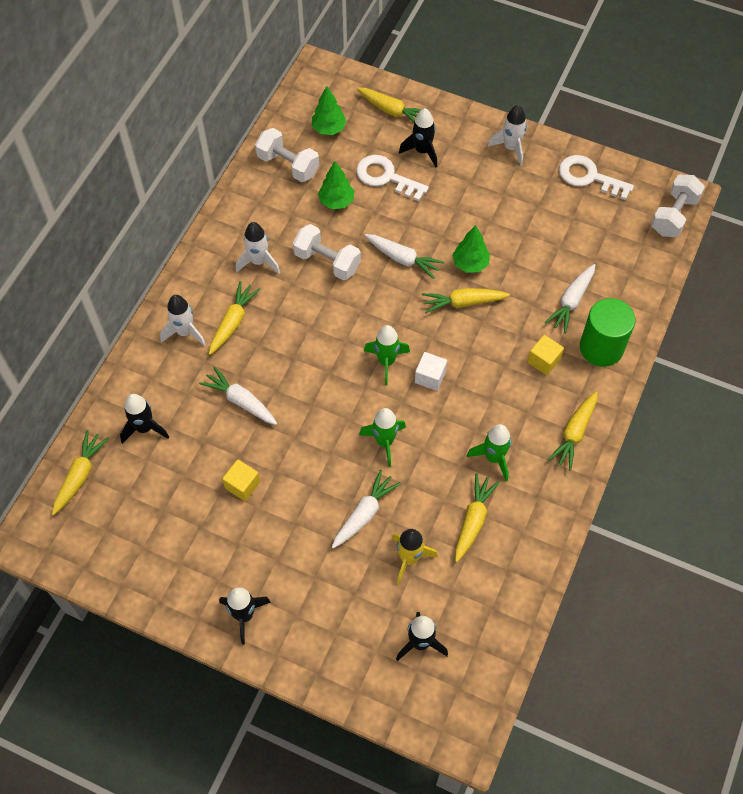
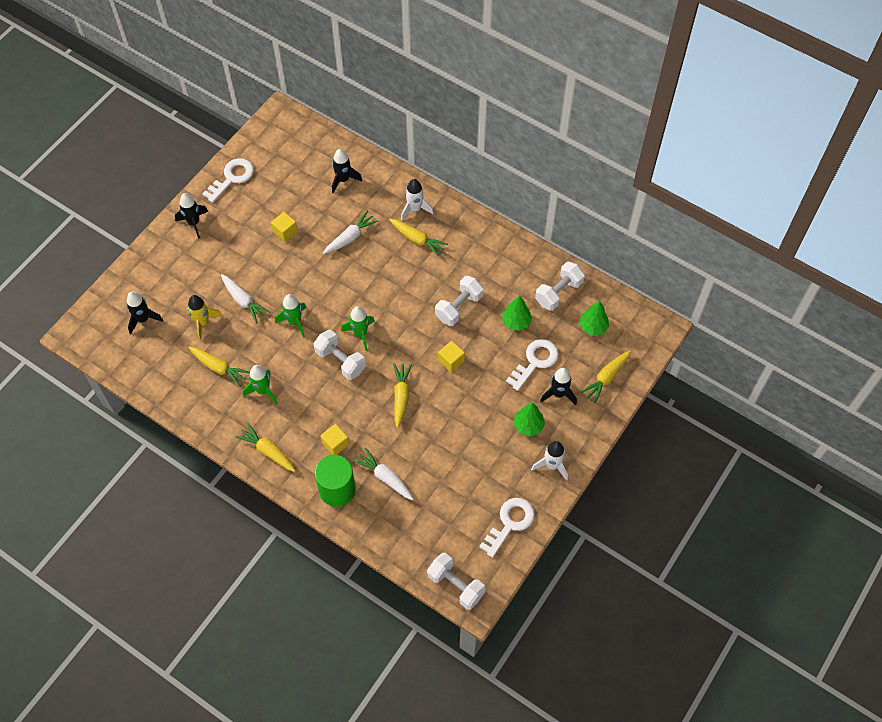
camera: 100 degrees right, 0 degrees up
(80, 475) = (317, 142): yellow carrot -> none
(156, 581) = (232, 178): none -> white key
(259, 262) = (467, 262): white rocket -> none
(403, 259) = (451, 360): white carrot -> yellow cube
(430, 377) = (340, 361): white cube -> white dumbbell
(470, 264) = (437, 408): green tree -> green tree (528, 426)

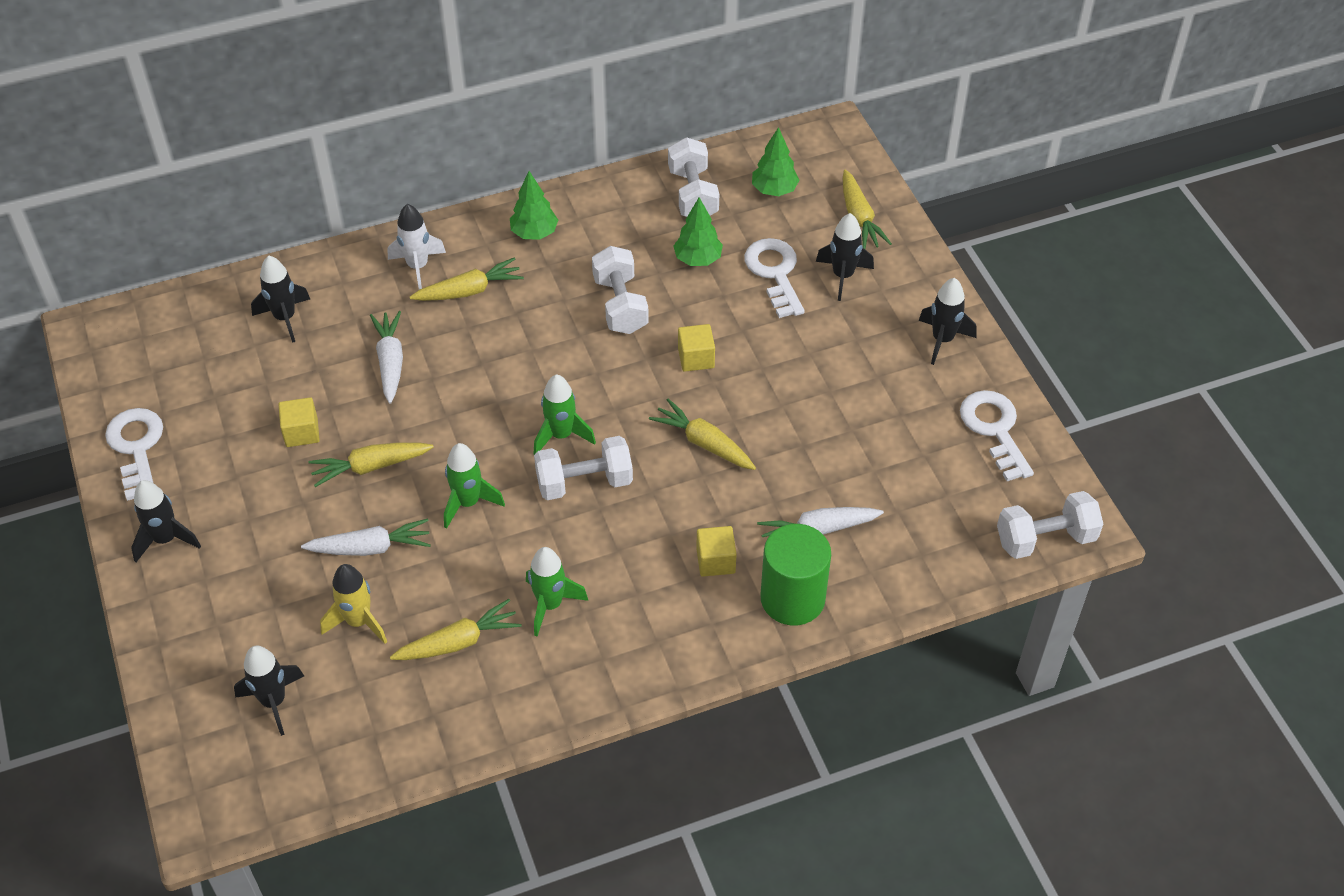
camera: 55 degrees left, 10 degrees down
(268, 451) = (658, 653): yellow carrot -> yellow carrot (370, 467)
(528, 426) = (864, 332): green tree -> green tree (534, 233)
(552, 465) = (942, 340): white rocket -> black rocket

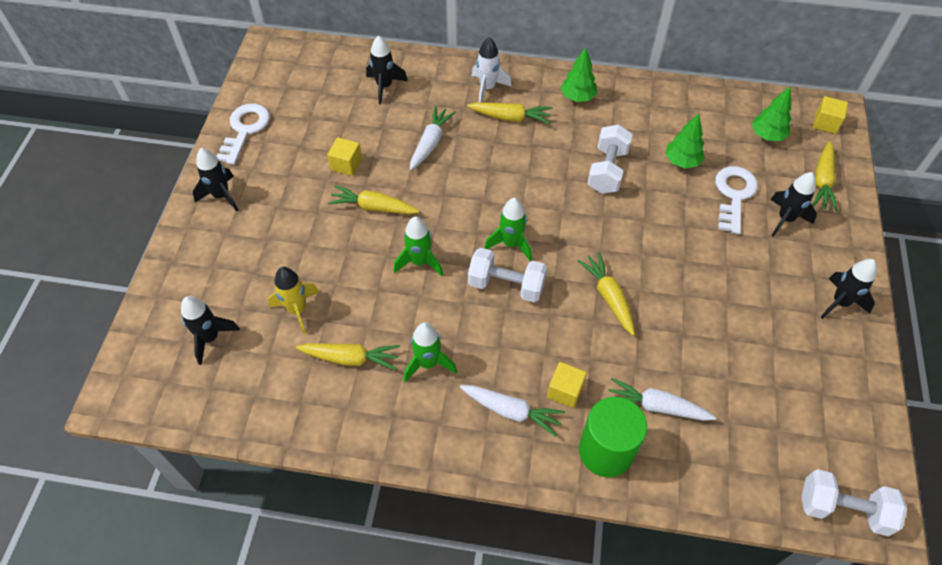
camera: 30 degrees right, 5 degrees up
(371, 548) = (338, 262): white carrot -> white carrot (511, 411)
(693, 194) = (704, 115): white dumbbell -> none
(696, 358) = (639, 231): yellow cube -> yellow cube (825, 123)
(994, 430) = (846, 395): white key -> none

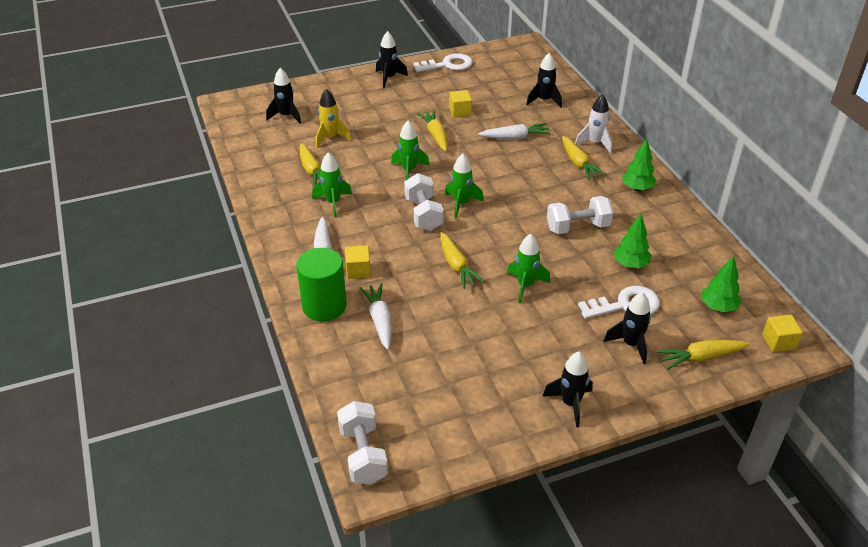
camera: 60 degrees right, 15 degrees down
(608, 297) = (457, 266): yellow carrot -> yellow carrot turned 120 degrees clockwise
(668, 255) = (525, 285): none -> green rocket

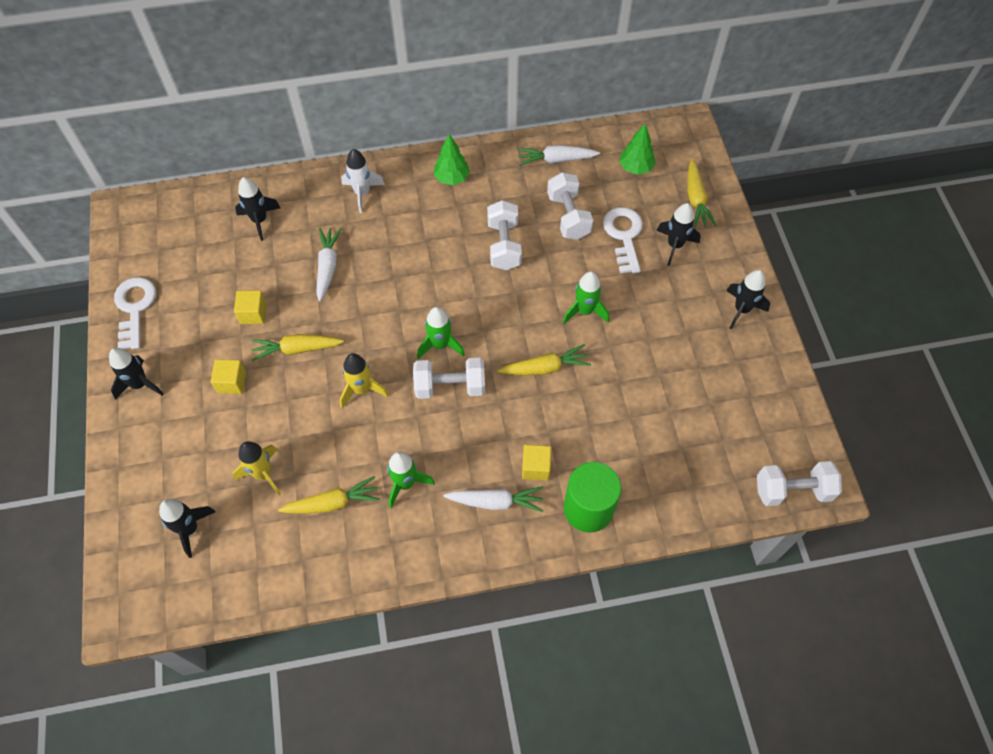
camera: 80 degrees left, 20 degrees up
(380, 320) = (617, 454): white carrot -> white carrot (556, 160)
(409, 170) = (361, 389): green rocket -> yellow rocket
(578, 164) = (396, 218): yellow carrot -> none
(630, 264) = (568, 216): green tree -> white dumbbell
(778, 342) = (683, 140): yellow cube -> yellow cube (232, 382)

